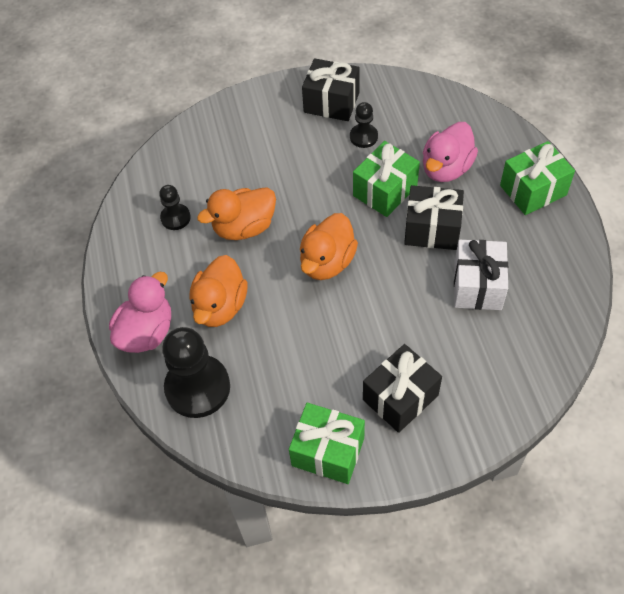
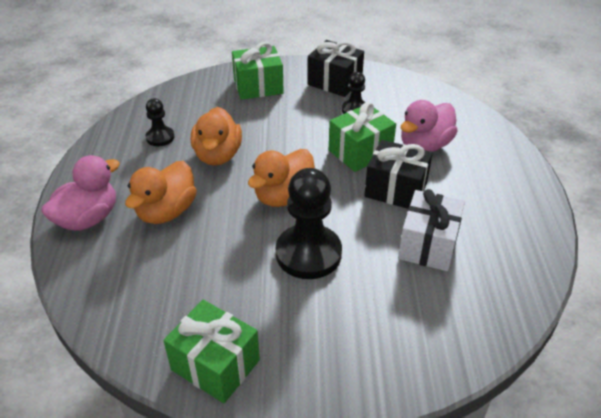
camera: 10 degrees right, 15 degrees down
(198, 387) = (111, 275): black pawn -> black pawn (308, 253)
(244, 227) = (218, 155): orange duck -> orange duck turned 75 degrees counterclockwise
(400, 397) = (313, 329): black gift -> none
(533, 190) = (506, 177): green gift -> green gift (258, 86)

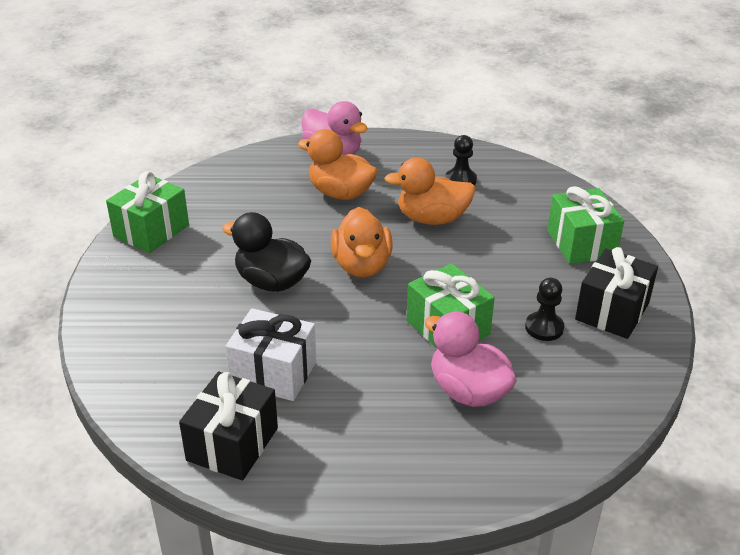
camera: 90 degrees right, 5 degrees down
(284, 196) = (362, 265): orange duck -> orange duck turned 135 degrees counterclockwise
(308, 253) = (271, 282): black pawn -> black duck
(396, 189) = (373, 354): black gift -> black gift (232, 444)

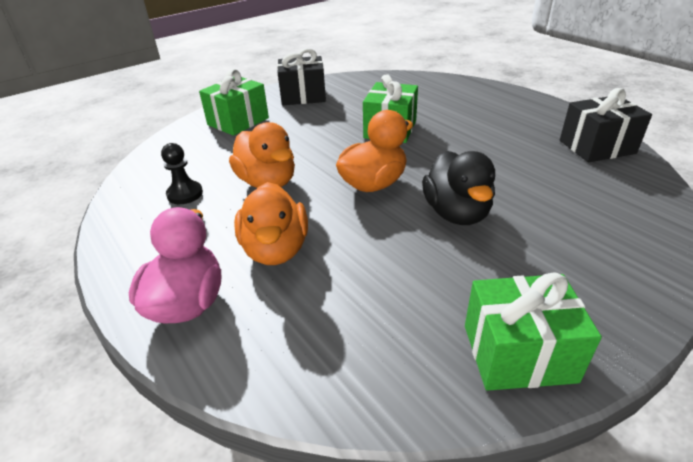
camera: 125 degrees left, 0 degrees up
(273, 373) = (530, 162): white gift -> none
(468, 391) = (431, 107): pink duck -> none
(544, 328) = (345, 106): black pawn -> none

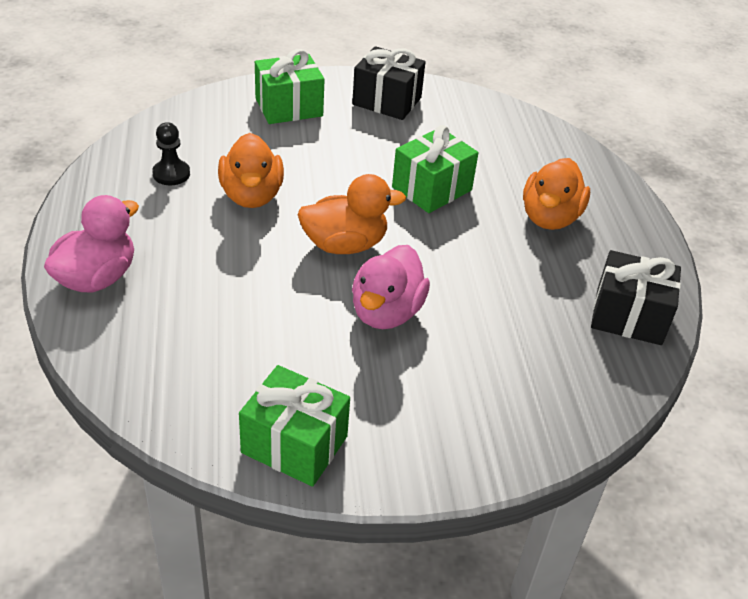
camera: 25 degrees right, 5 degrees up
(276, 249) = (198, 267): orange duck -> orange duck (550, 218)
(456, 213) = (386, 312): black duck -> pink duck

